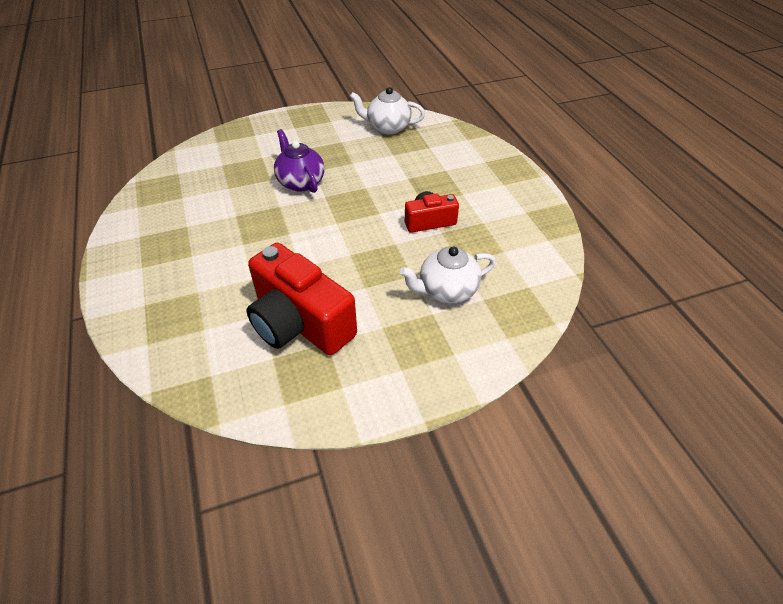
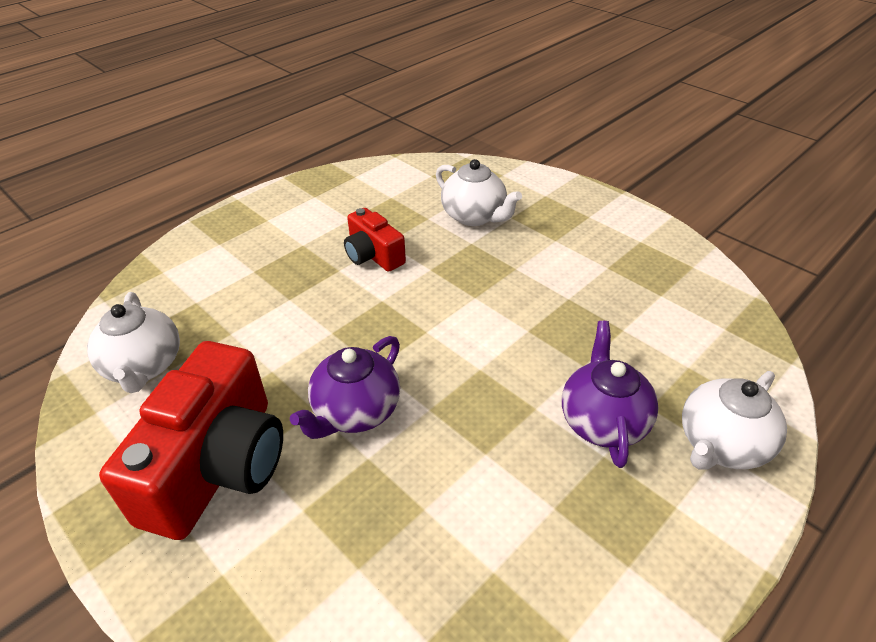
camera: 115 degrees left, 5 degrees down
(147, 307) = (721, 445): none -> white teapot
(209, 266) = (602, 421): none -> purple teapot
(299, 323) = (604, 295): red camera -> red camera (218, 465)

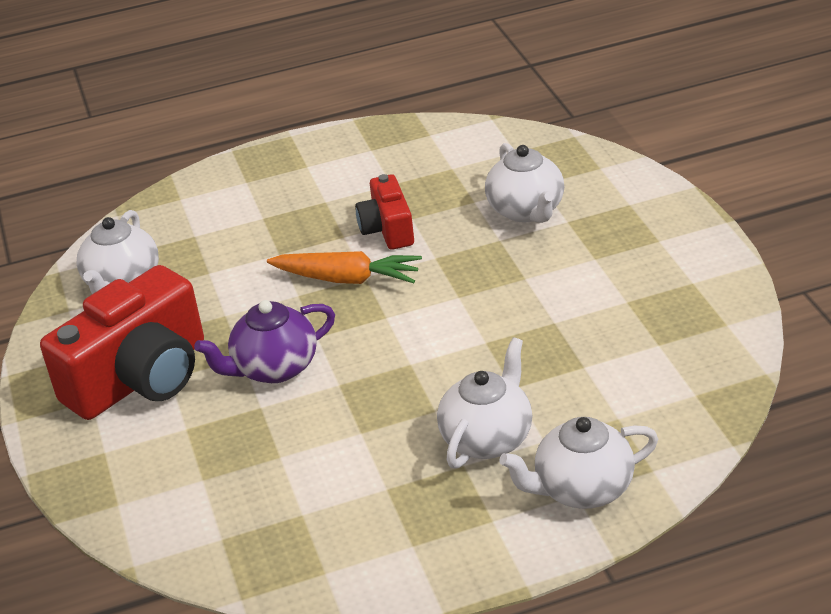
camera: 30 degrees right, 5 degrees down
(368, 306) = (347, 279): none -> orange carrot
(602, 421) = (487, 438): purple teapot -> white teapot

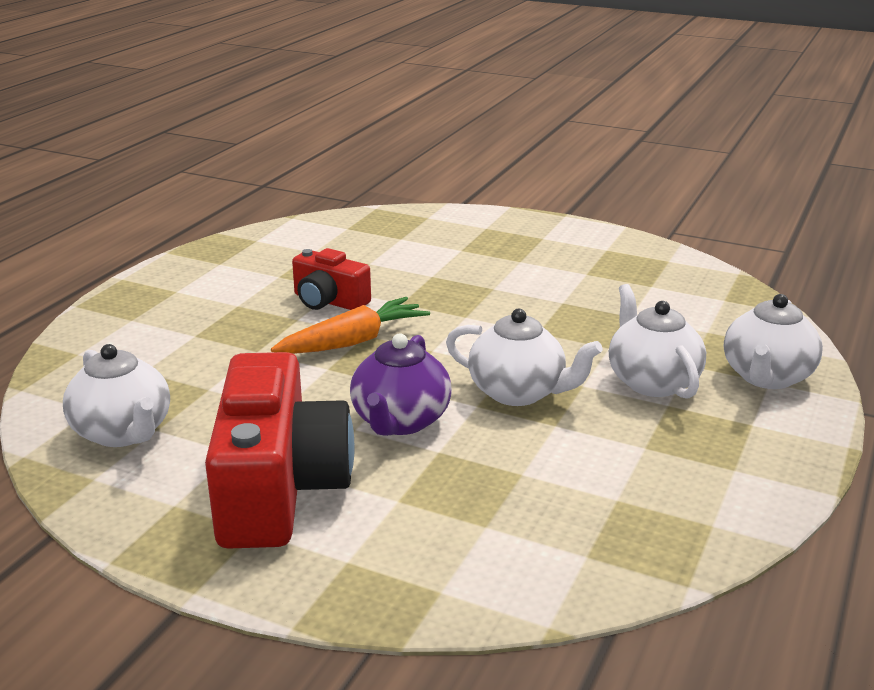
camera: 50 degrees left, 10 degrees down
(526, 211) = (421, 254): white teapot -> white teapot (519, 392)

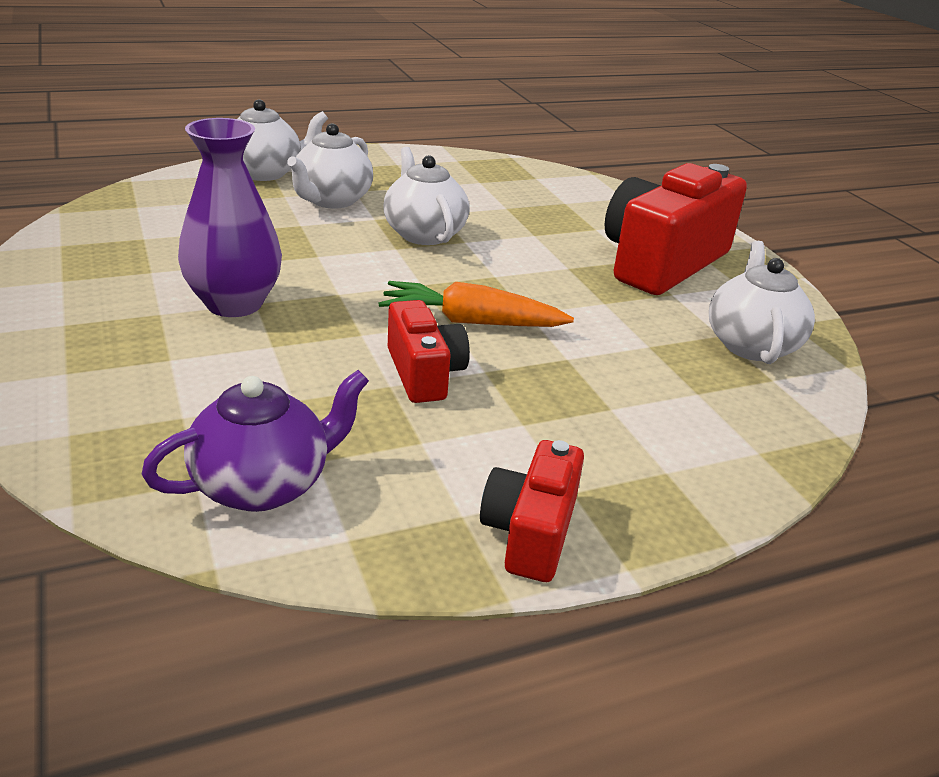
camera: 140 degrees left, 5 degrees up
(180, 270) = (530, 532): none -> red camera
(400, 421) = (531, 257): purple teapot -> purple teapot (264, 484)
(501, 282) = (234, 304): none -> purple vase

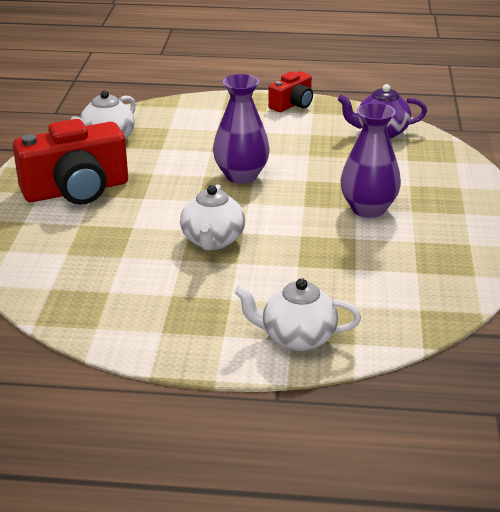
camera: 150 degrees left, 0 degrees up
(331, 200) = (258, 288): white teapot -> none
(424, 373) = (288, 157): red camera -> none
(471, 321) = (241, 176): orange carrot -> purple vase

